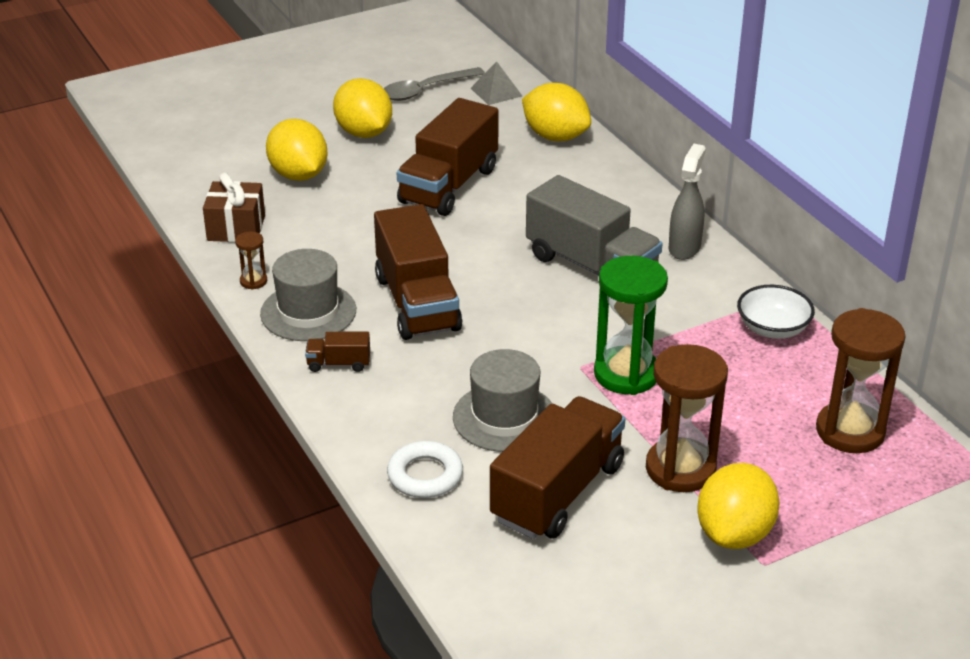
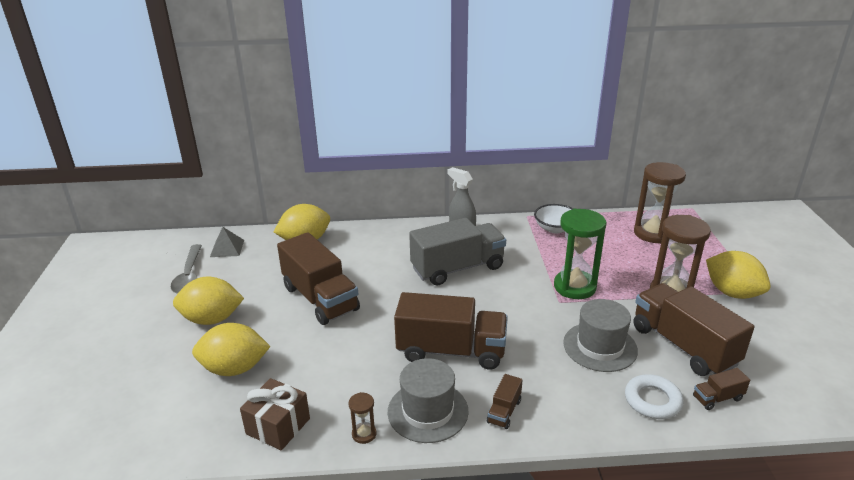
camera: 65 degrees left, 5 degrees down
(464, 532) = (717, 398): none -> brown truck

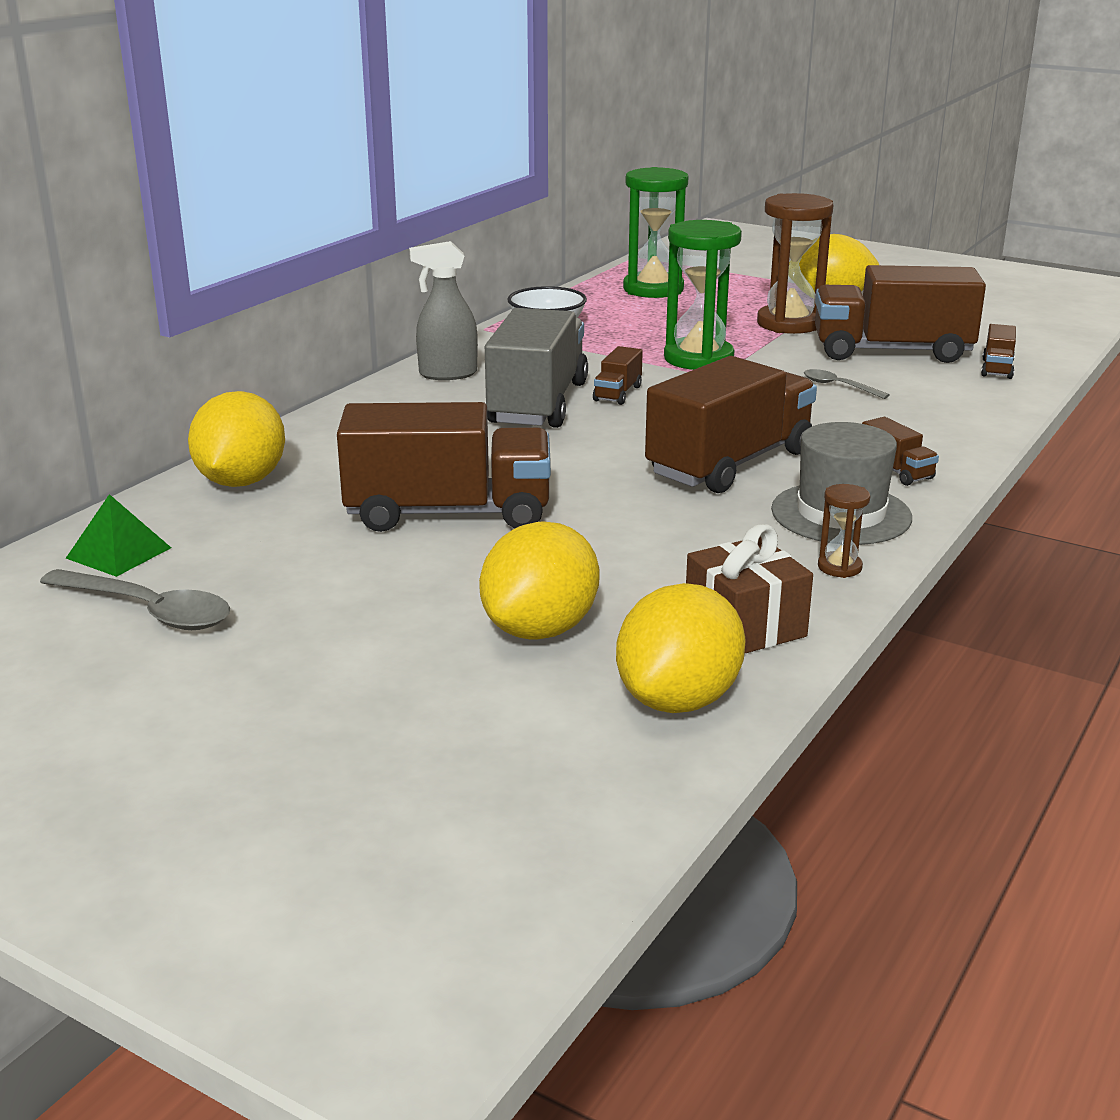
camera: 55 degrees left, 5 degrees down
(212, 319) = (350, 619): yellow lemon -> yellow lemon (678, 700)
(227, 248) = (119, 553): grey pyramid -> green pyramid
(497, 283) = (617, 393): none -> brown truck
(600, 346) = (838, 386): grey hat -> grey spoon
(652, 233) = (653, 289): brown hourglass -> green hourglass
(652, 400) = (967, 396): white ring -> none

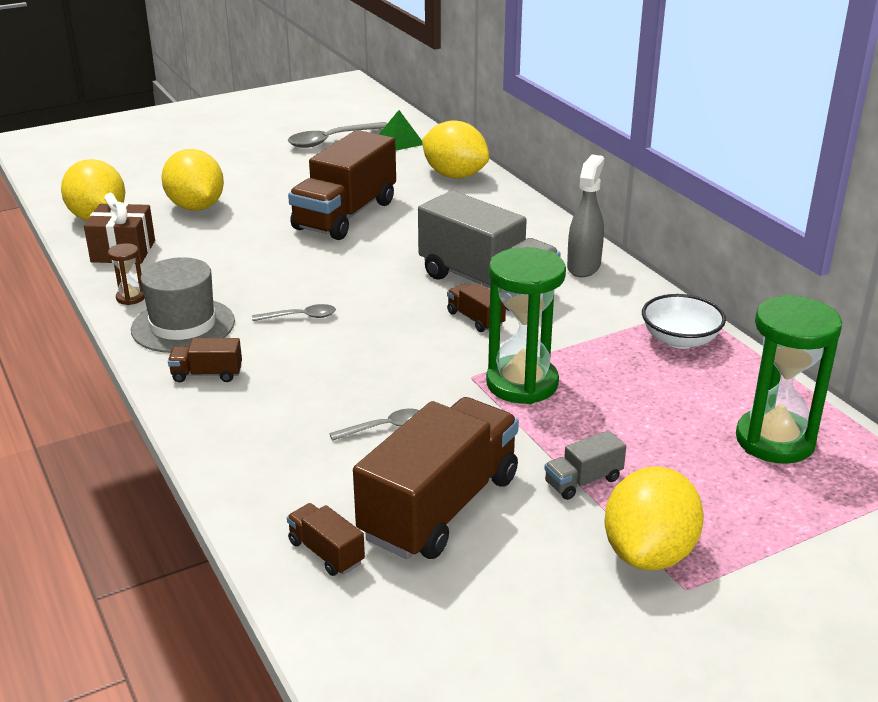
camera: 120 degrees right, 5 degrees up
(730, 463) = (300, 317): brown truck -> grey spoon
(789, 324) = (583, 481): brown hourglass -> grey truck

